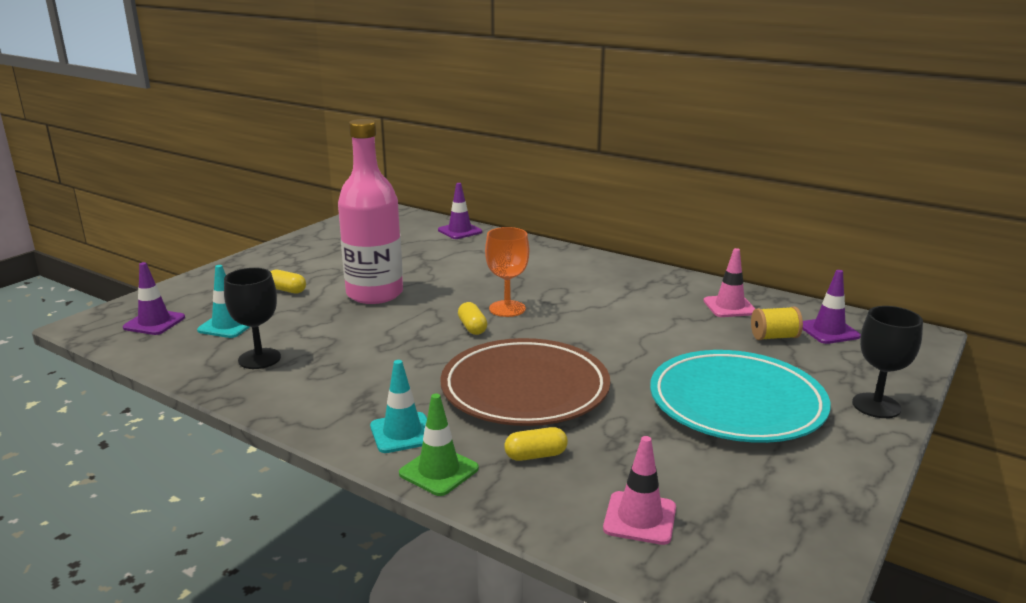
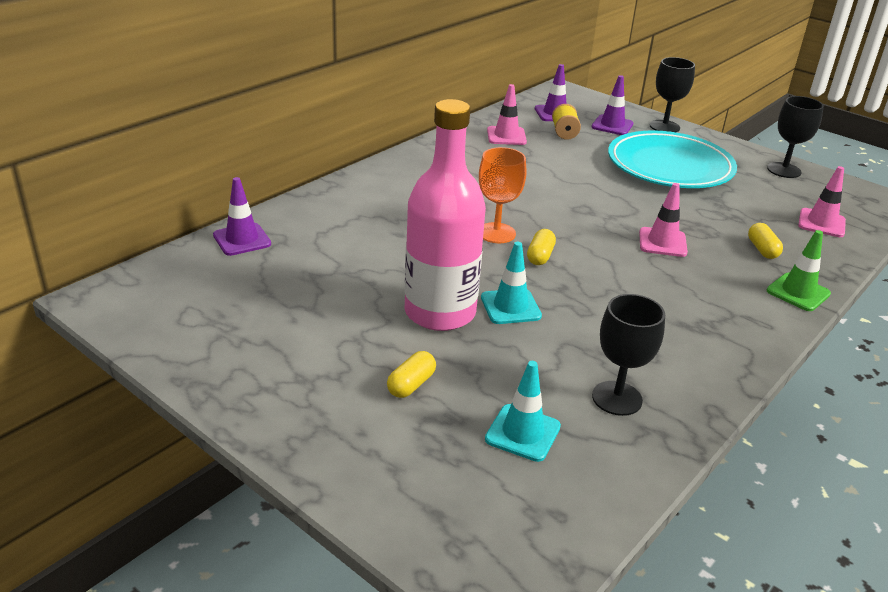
camera: 85 degrees left, 10 degrees up
(154, 322) = (507, 512): purple traffic cone -> purple traffic cone (612, 125)
(402, 433) = (748, 306): turquoise traffic cone -> turquoise traffic cone (510, 307)
(472, 327) = (540, 256): yellow capsule -> yellow capsule turned 60 degrees counterclockwise
(525, 389) = (662, 242): brown plate -> pink traffic cone
(812, 504) = (784, 170): none -> black goblet

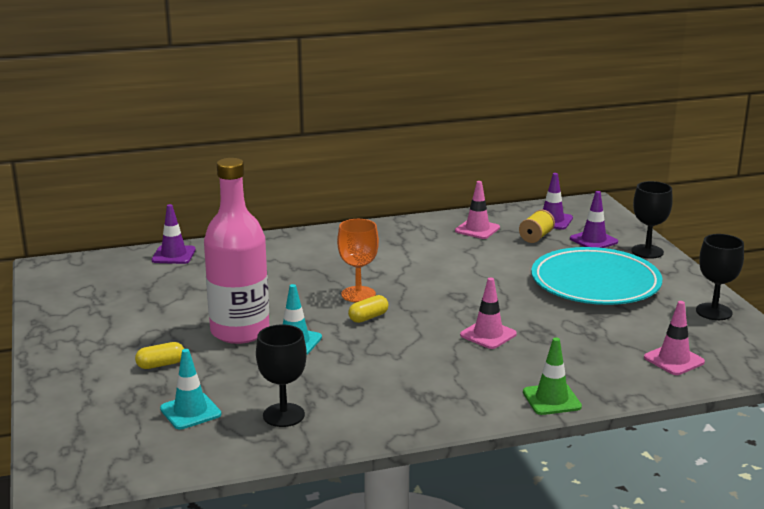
camera: 35 degrees right, 10 degrees down
(762, 249) = (574, 363): yellow capsule -> none

